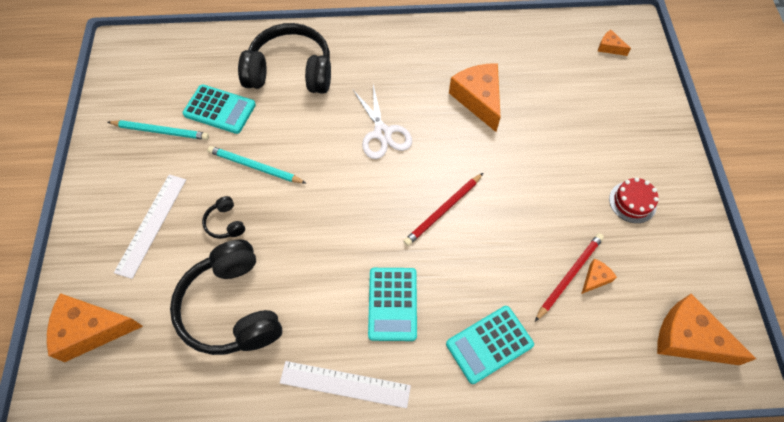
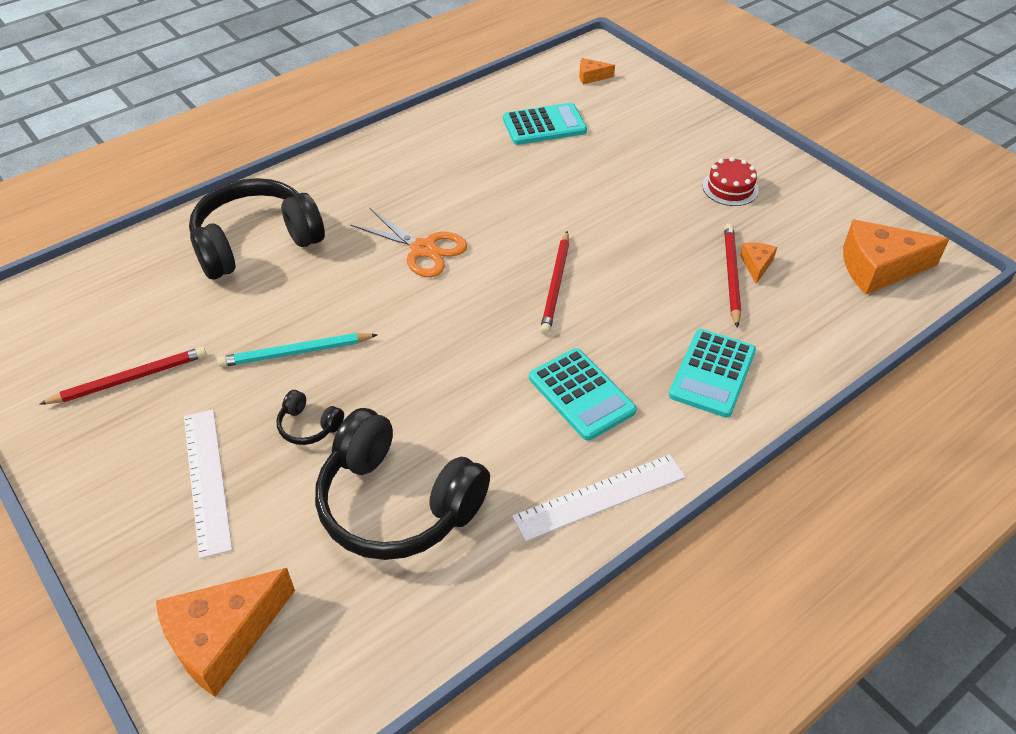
camera: 35 degrees left, 15 degrees down
(161, 131) = (130, 379): turquoise pencil -> red pencil
(219, 109) = (194, 319): turquoise calculator -> turquoise calculator (544, 125)
(382, 133) = (423, 249): white scissors -> orange scissors
(478, 99) = (501, 173): orange cheese -> none

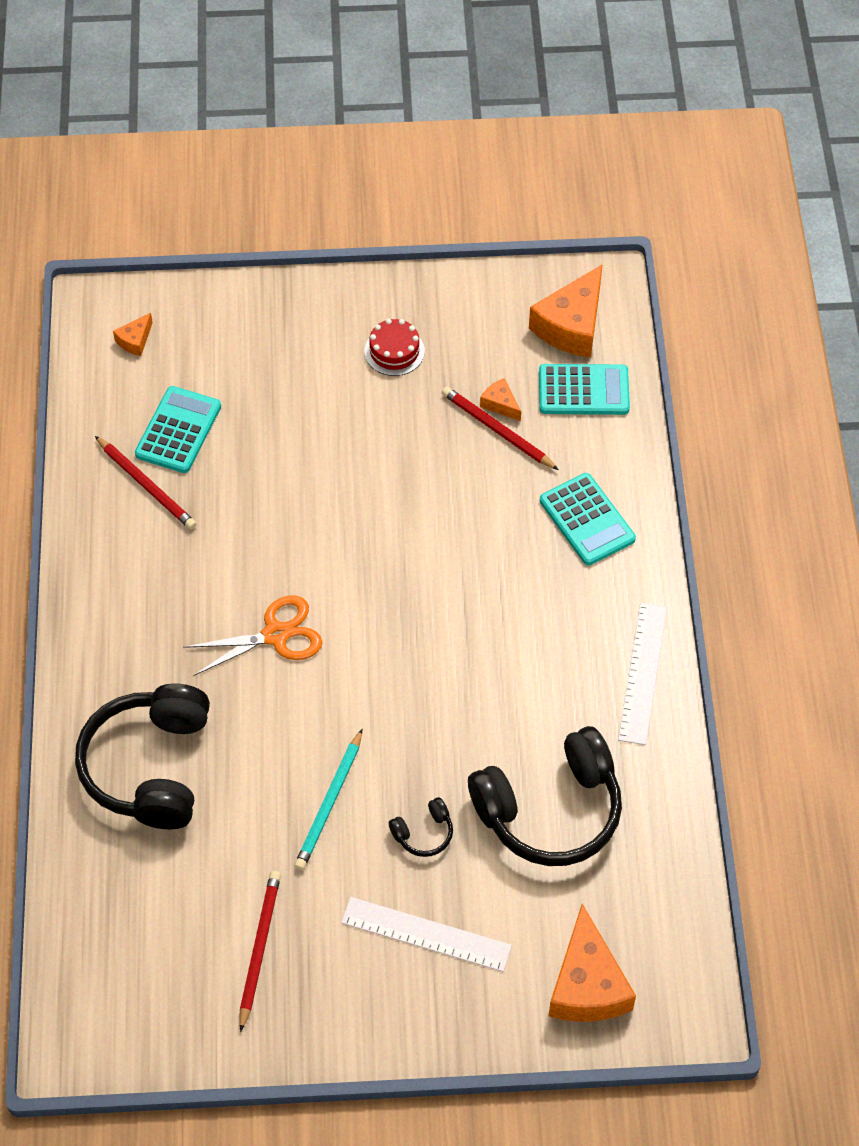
camera: 55 degrees left, 10 degrees up
(556, 285) = (405, 562): red pencil -> red pencil (147, 485)
(581, 394) = (539, 622): turquoise calculator -> turquoise calculator (583, 390)

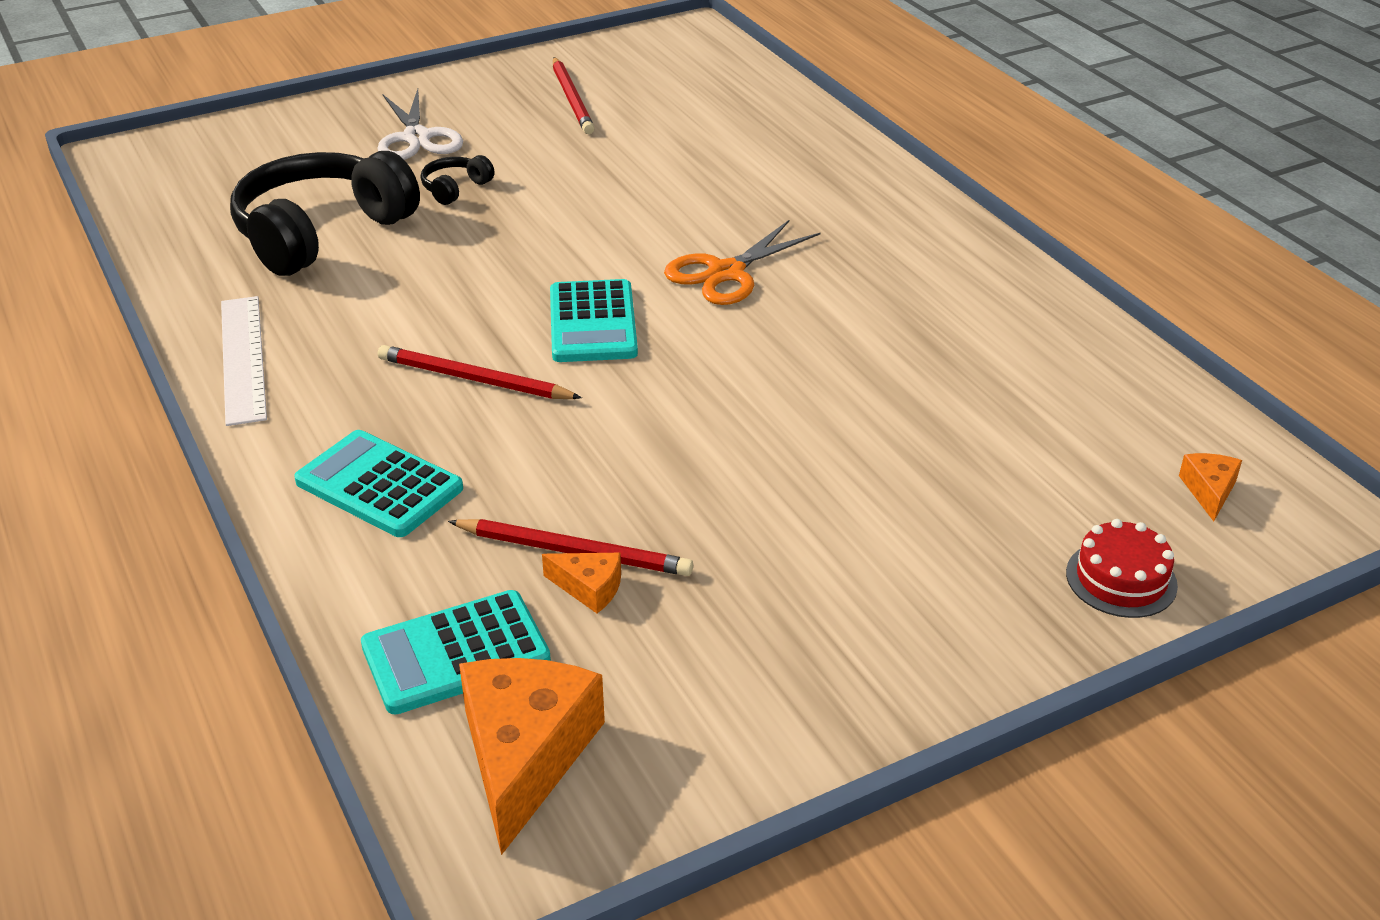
camera: 155 degrees right, 20 degrees down
(147, 485) = (1009, 349): red pencil -> red pencil (474, 379)
(150, 767) = (772, 161): black headphones -> none
(178, 430) = (1032, 411): turquoise calculator -> turquoise calculator (592, 323)
(329, 803) = (568, 183): turquoise pencil -> none
(394, 351) = (813, 606): red cake -> red cake (1121, 579)
(426, 934) = (416, 138): white ruler -> white scissors
(587, 984) = (238, 147): orange cheese -> none

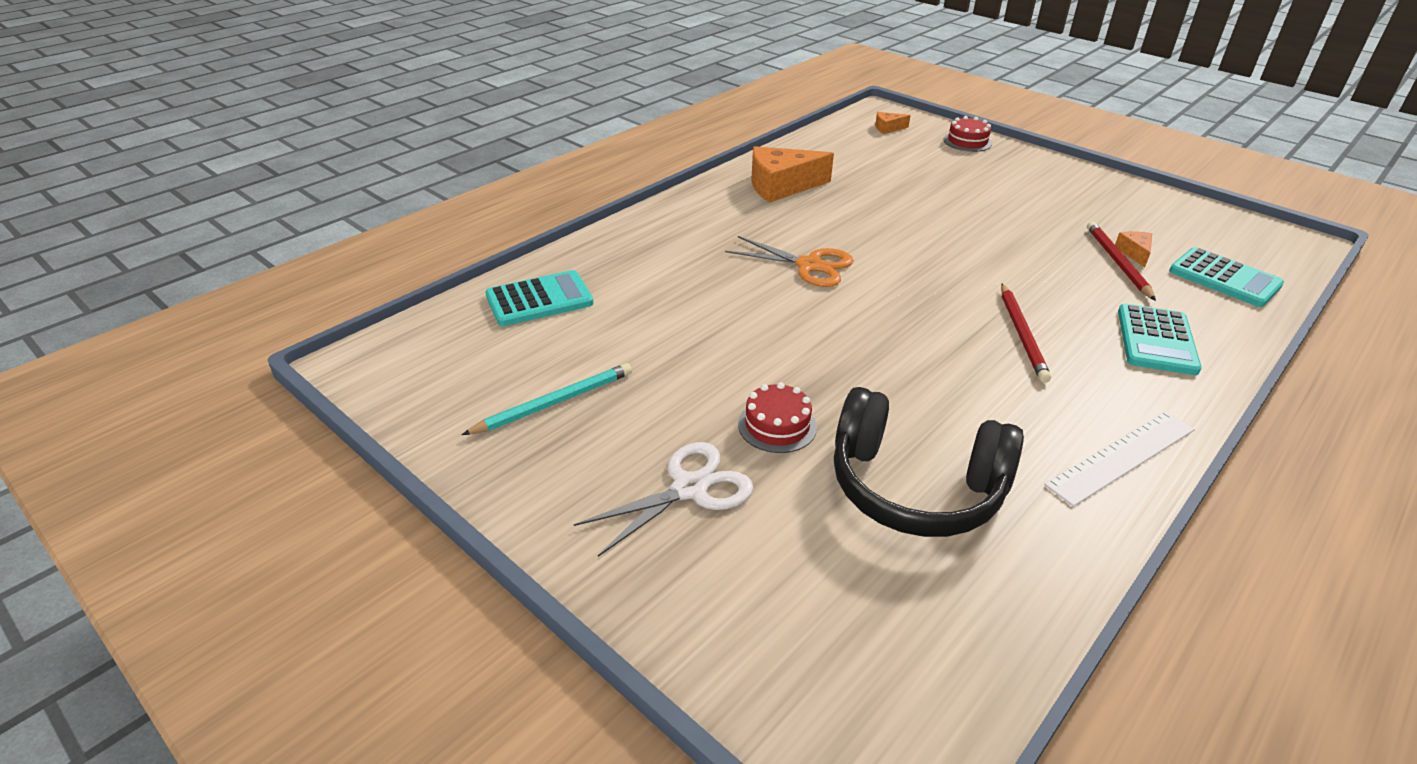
camera: 110 degrees left, 0 degrees up
(455, 188) = (777, 425): black headphones -> red cake
(525, 755) = (1245, 246): orange cheese -> orange cheese (781, 186)
(572, 99) = (554, 402): red pencil -> turquoise pencil
(592, 323) = (914, 303): turquoise calculator -> turquoise calculator (539, 300)

